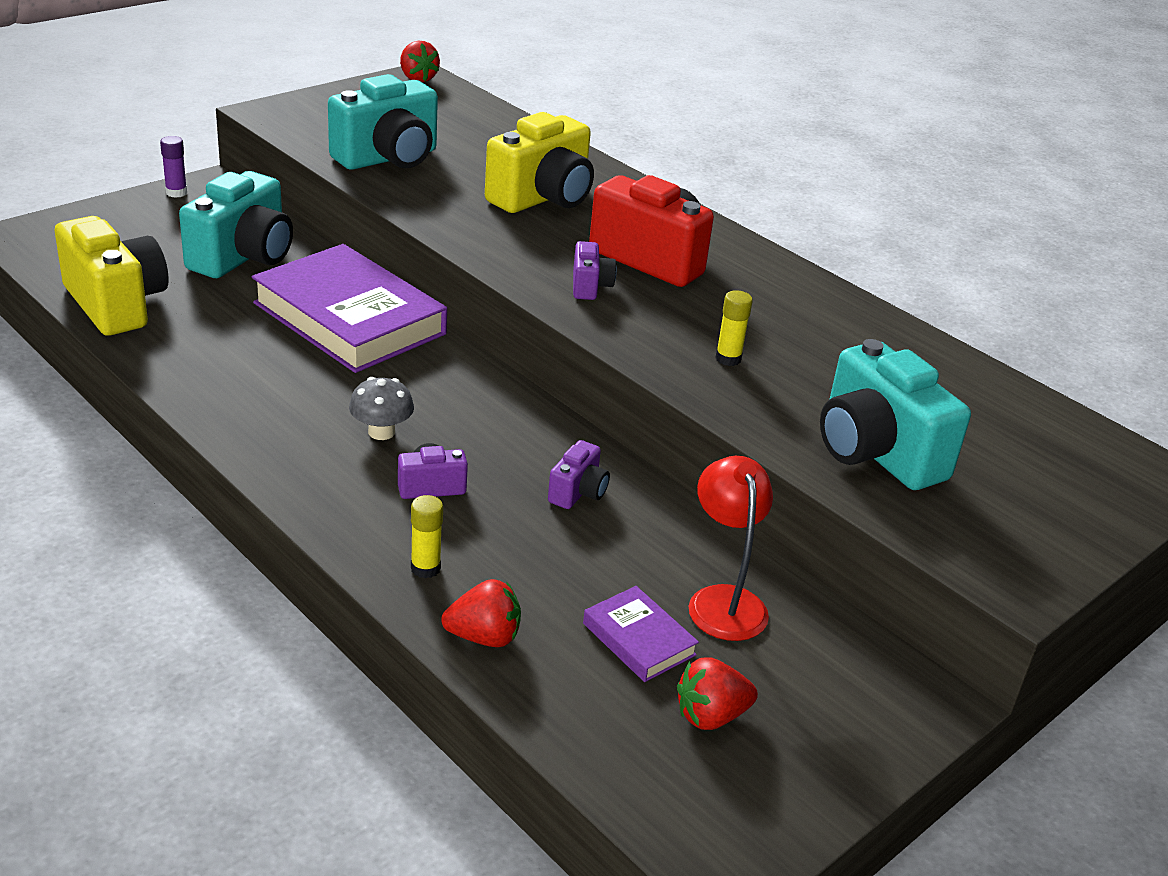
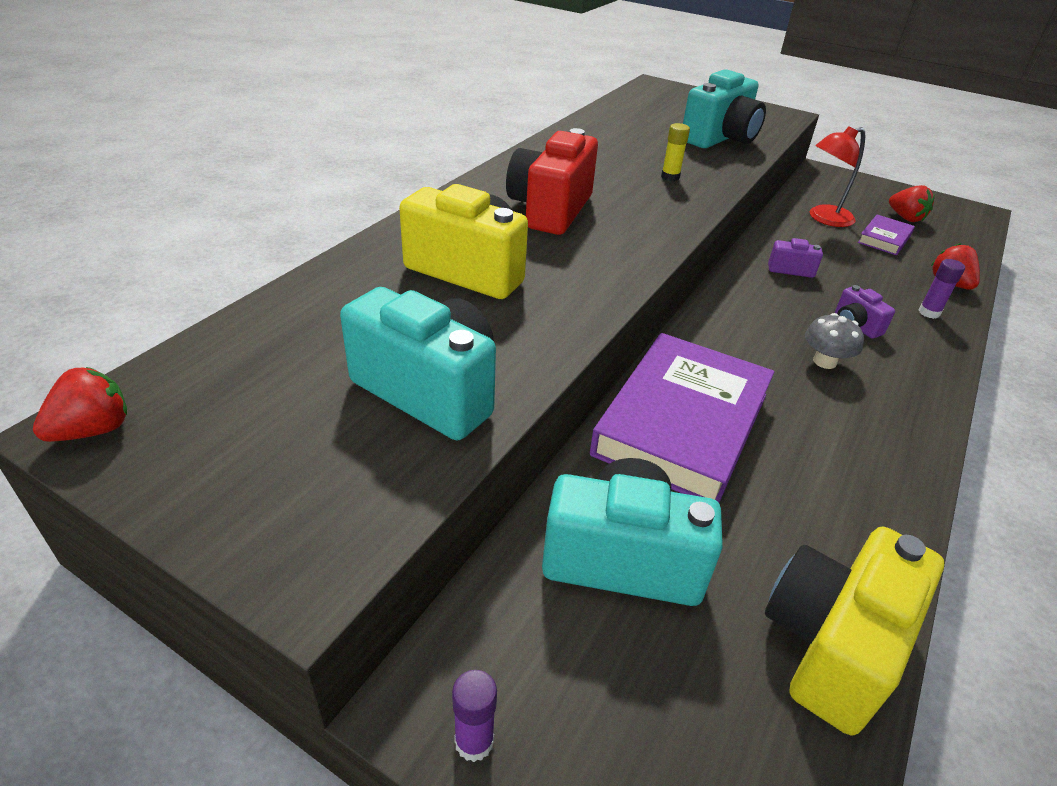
camera: 105 degrees left, 5 degrees up
(425, 568) = (929, 312): yellow glue stick -> purple glue stick
(590, 286) = (623, 231): purple camera -> none

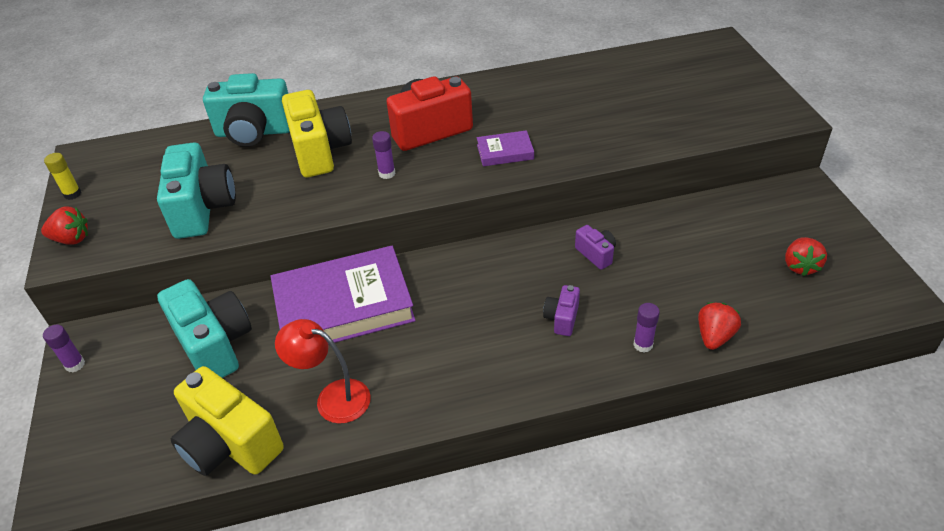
camera: 50 degrees right, 5 degrees up
(93, 430) = (84, 159): red strawberry -> red strawberry (72, 239)
(581, 260) = (387, 173): none -> purple glue stick
(670, 177) = (557, 138): yellow glue stick -> yellow glue stick (72, 194)
(720, 138) = (669, 118): turquoise camera -> turquoise camera (254, 132)
(824, 218) = (712, 229): red lamp -> red lamp (333, 398)
(824, 361) = (492, 326): grey mushroom -> none
(831, 645) = (230, 444): yellow camera -> yellow camera turned 135 degrees counterclockwise
(884, 239) = (734, 272): purple book -> purple book (505, 152)

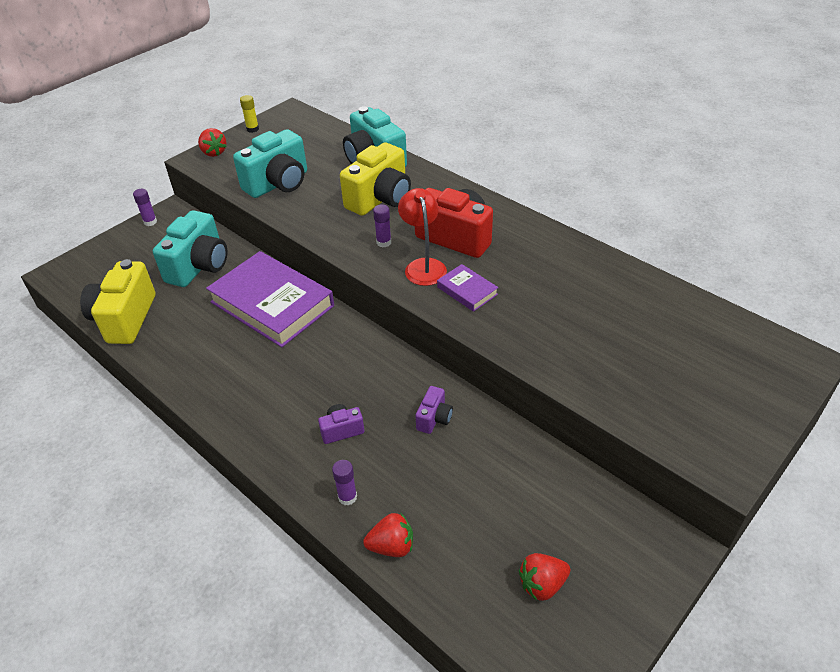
camera: 55 degrees right, 0 degrees up
(333, 398) = (187, 344): red lamp -> red lamp (423, 266)

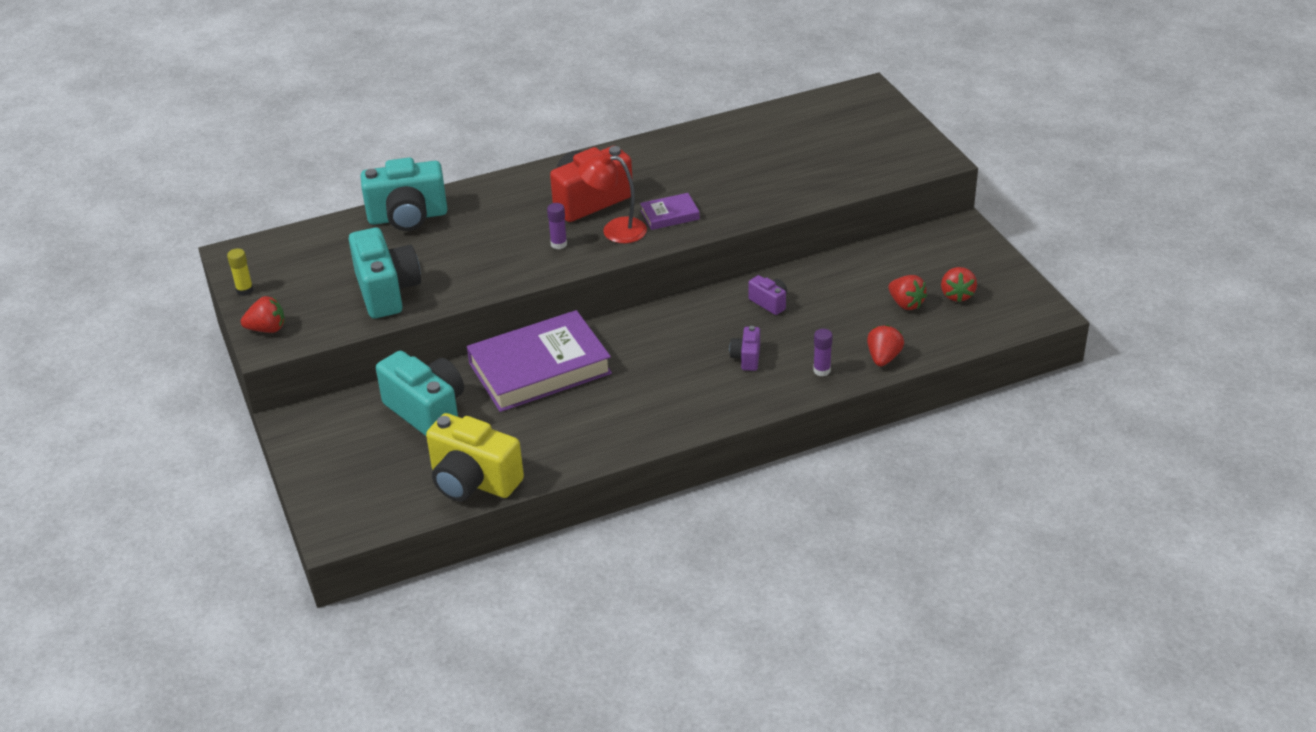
camera: 65 degrees left, 5 degrees down
(150, 222) = (298, 441): purple glue stick -> none
(380, 199) = (484, 230): yellow camera -> none
(497, 537) = (906, 304): none -> red strawberry

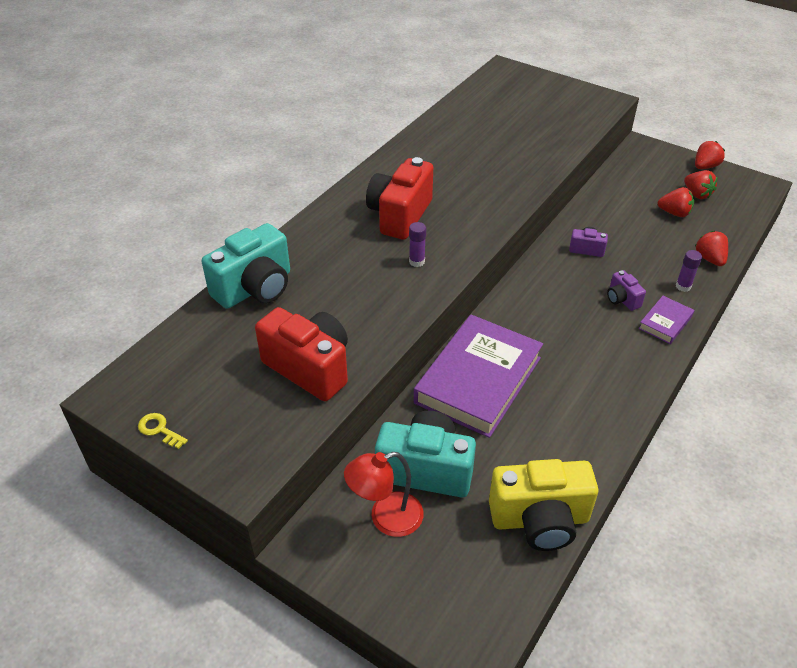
camera: 35 degrees left, 5 degrees up
(245, 290) = (159, 429): yellow glue stick -> yellow key
(267, 329) = (225, 462): red strawberry -> red strawberry (705, 166)
(387, 291) = (309, 368): turquoise camera -> red camera
(615, 230) = (448, 232): red lamp -> red lamp (386, 518)
(670, 215) = (476, 204): purple book -> purple book (665, 322)

